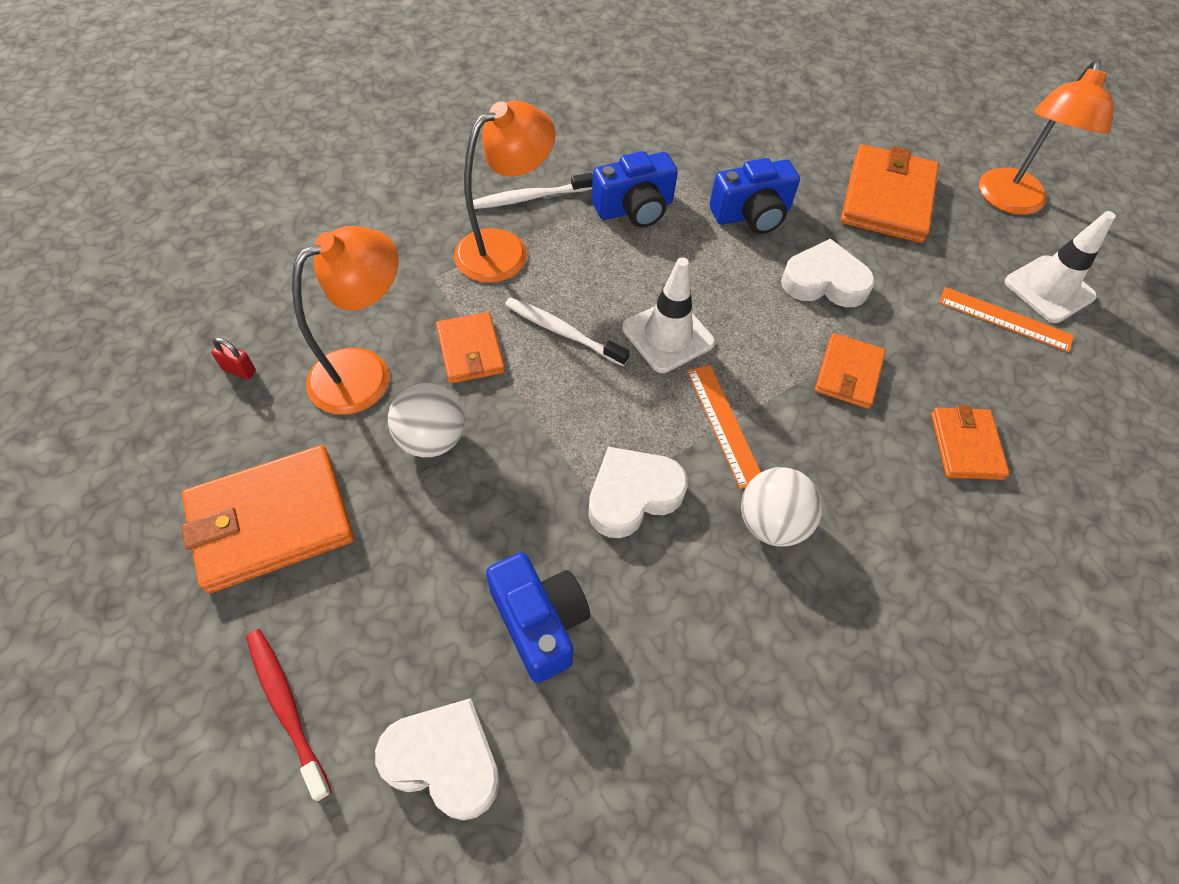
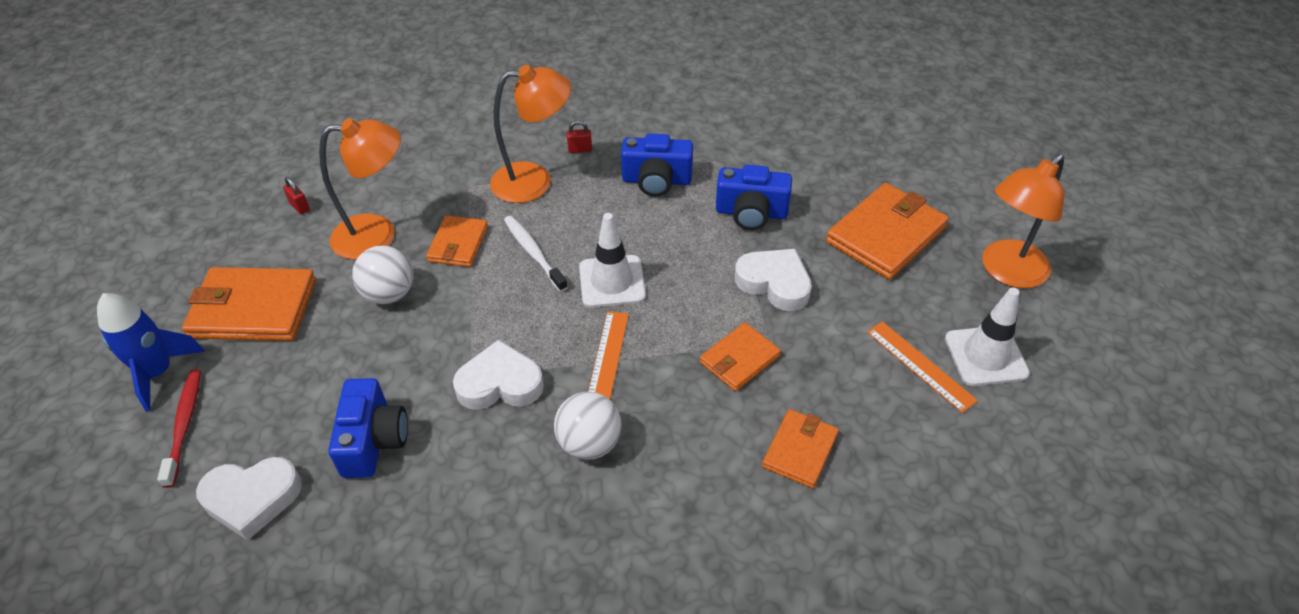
camera: 30 degrees right, 10 degrees down
(199, 655) = (158, 373): none -> blue rocket
(444, 760) = (252, 499): white heart -> white heart turned 120 degrees clockwise
(529, 198) = (580, 149): white toothbrush -> red padlock

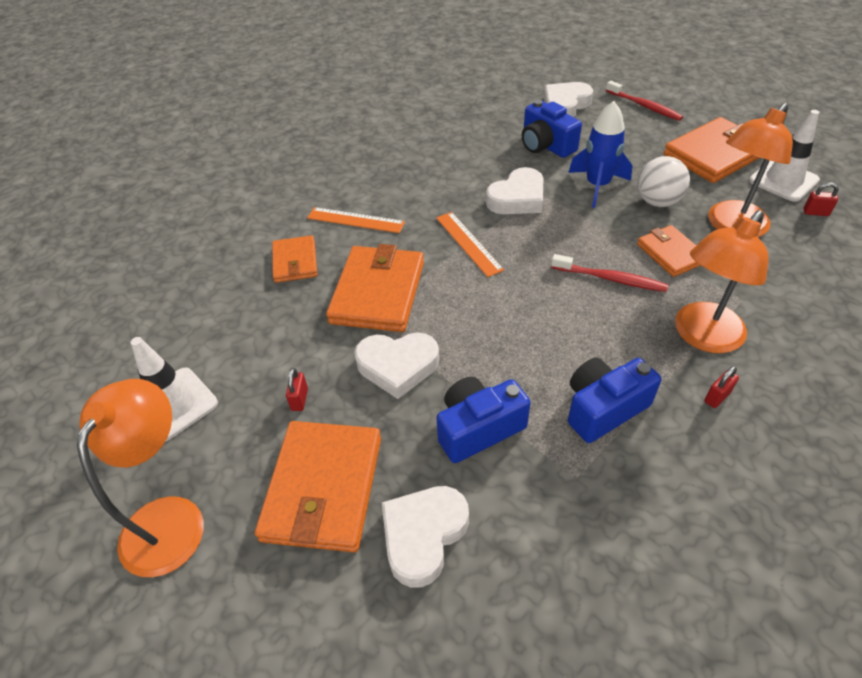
camera: 145 degrees right, 0 degrees up
(158, 373) = (698, 112): blue rocket -> blue rocket (597, 186)
(533, 253) = (610, 279): white toothbrush -> red toothbrush
(589, 443) = (429, 201): white ball -> none
(612, 281) = (526, 292): white traffic cone -> white traffic cone (783, 180)
(739, 359) = (378, 292): orange wallet -> orange wallet, size x1.71
(835, 181) = (423, 535): none -> white heart
(872, 301) = (299, 399): none -> red padlock
(920, 365) = (231, 364): orange ruler -> orange ruler (355, 220)

